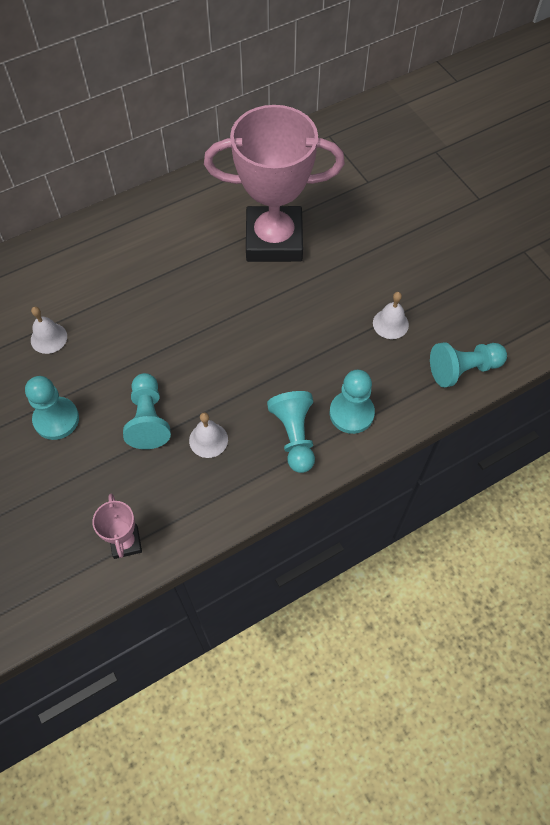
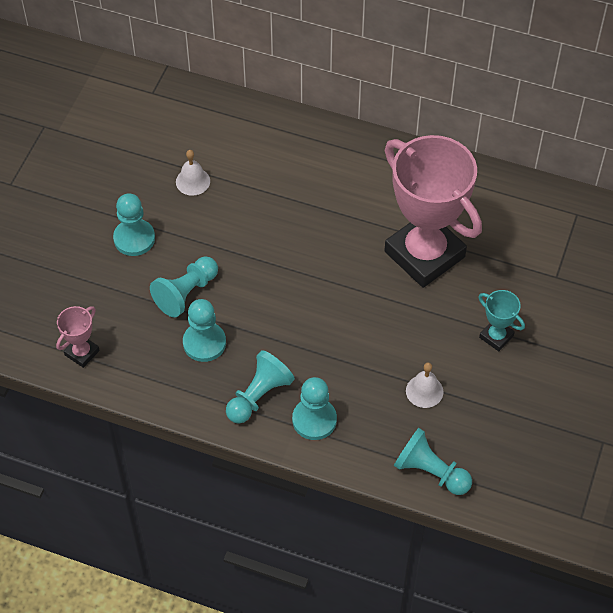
camera: 50 degrees right, 5 degrees down
(208, 440) = (204, 343): white bell -> turquoise pawn
(384, 249) = (496, 336): none -> turquoise trophy

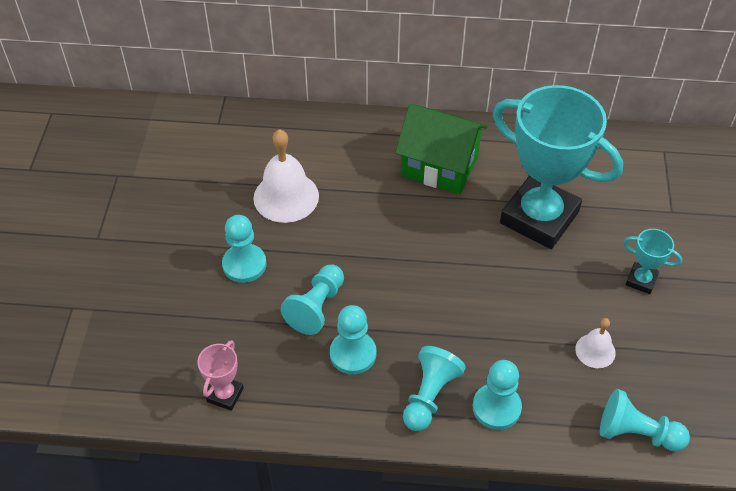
camera: 15 degrees left, 5 degrees down
(193, 181) = (286, 197): white bell -> white bell, size x1.84
(348, 182) = (439, 166): none -> green house
(424, 254) = (539, 217): pink trophy -> turquoise trophy

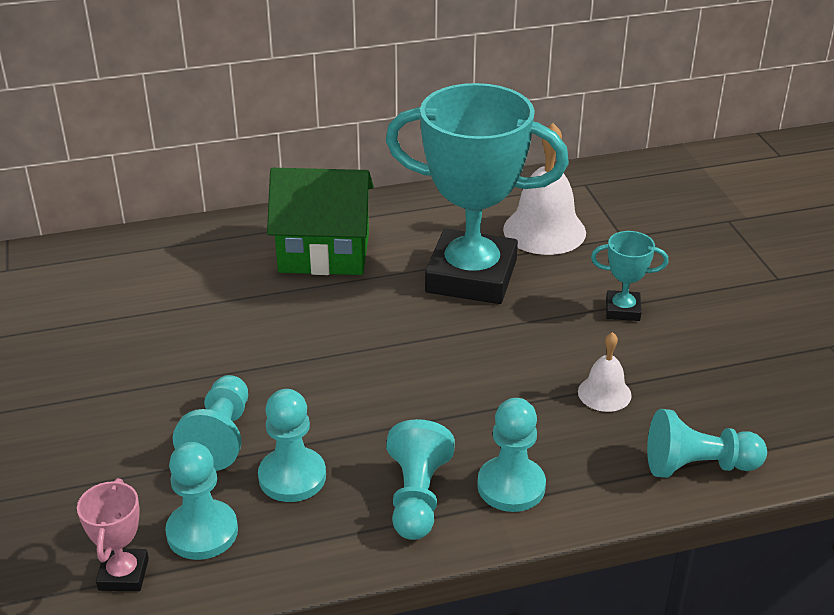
camera: 20 degrees left, 15 degrees down
(244, 264) = (98, 414): turquoise pawn -> turquoise pawn (202, 532)
(286, 197) = (131, 327): white bell -> white bell (544, 230)

